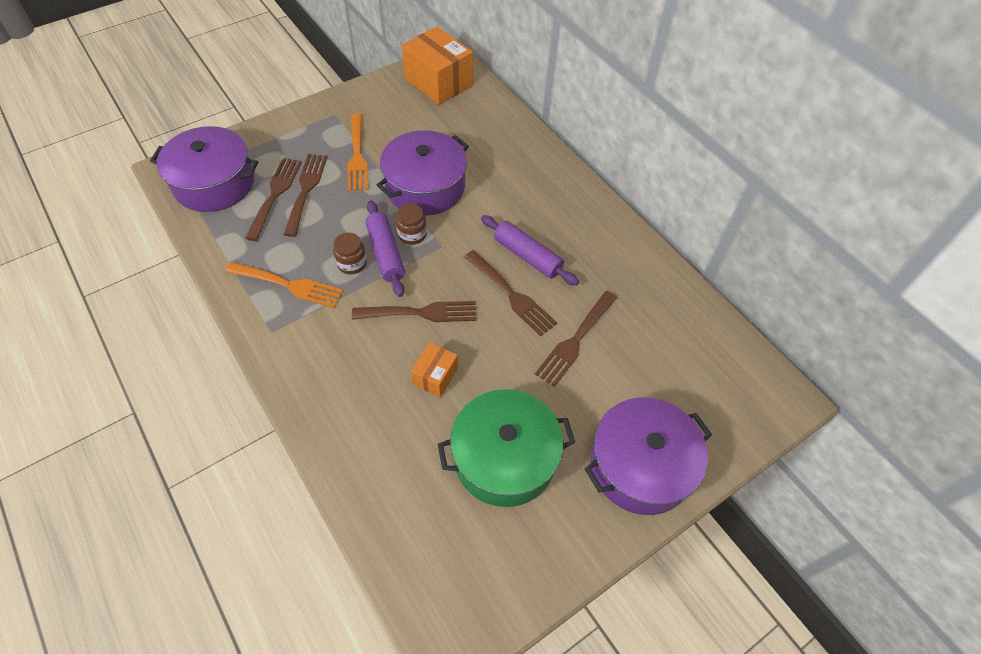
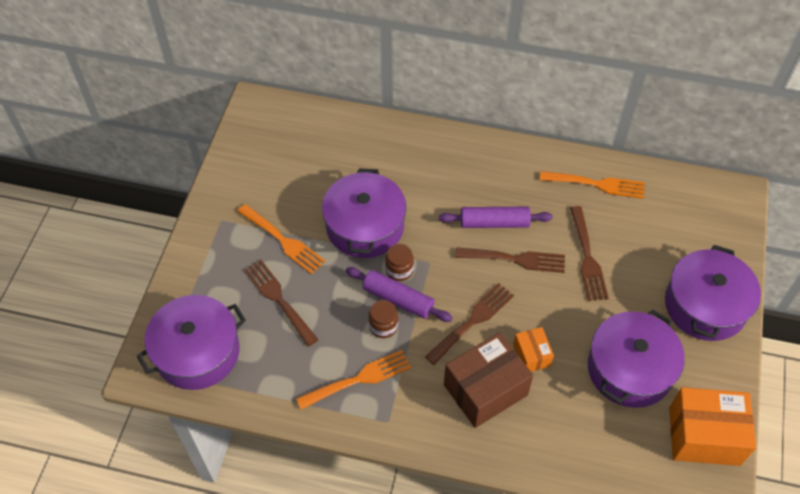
camera: 40 degrees left, 0 degrees up
(275, 194) = (259, 322): brown fork -> none
(367, 371) = (485, 390): none -> brown box
(438, 82) = (271, 131): orange box -> orange box (704, 436)
(504, 458) = (629, 369): green pot -> purple pot
(653, 291) = (597, 184): none -> orange fork

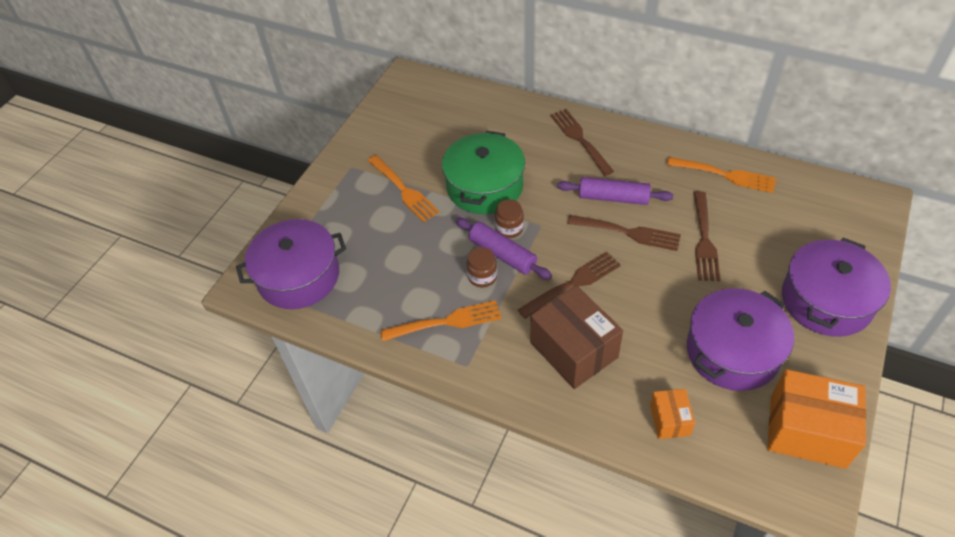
camera: 15 degrees right, 5 degrees down
(278, 299) = (387, 240): brown fork -> brown fork (579, 139)
(365, 226) = (484, 186): purple pot -> green pot
(485, 390) = (573, 350): brown box -> brown box turned 75 degrees clockwise
(531, 355) = (628, 324): orange box -> orange box (669, 420)

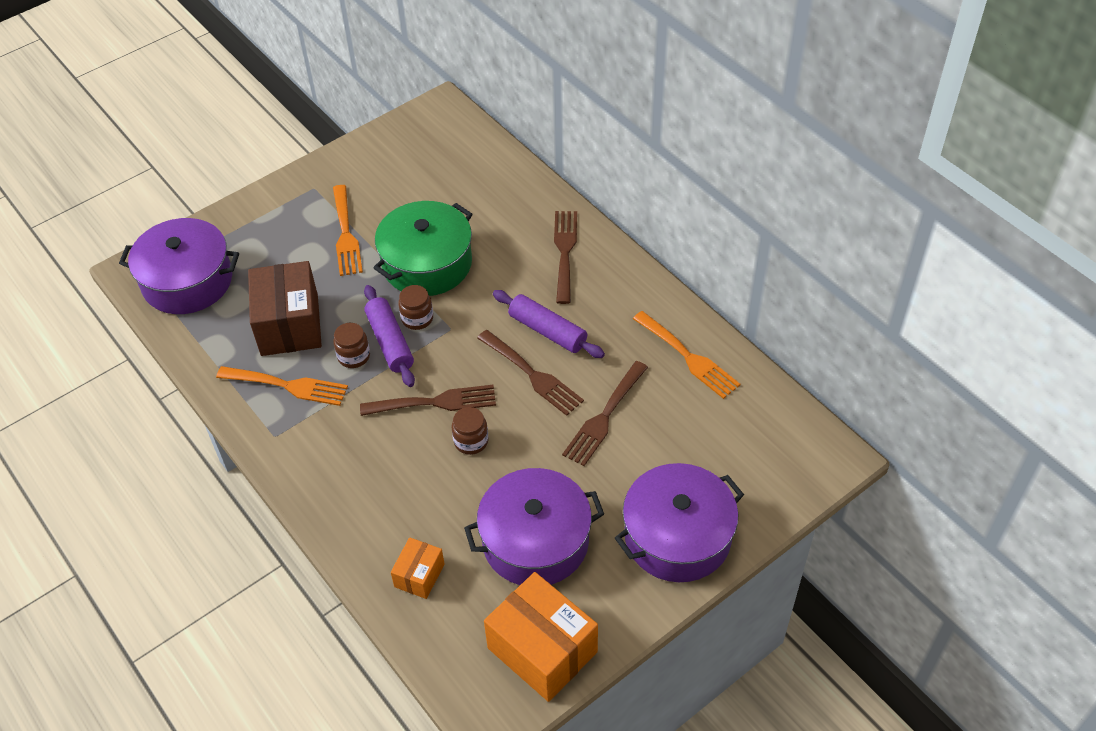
camera: 25 degrees right, 0 degrees up
(573, 350) = (383, 467): brown box -> brown box (289, 325)
(624, 300) = (471, 441): none -> brown jar

